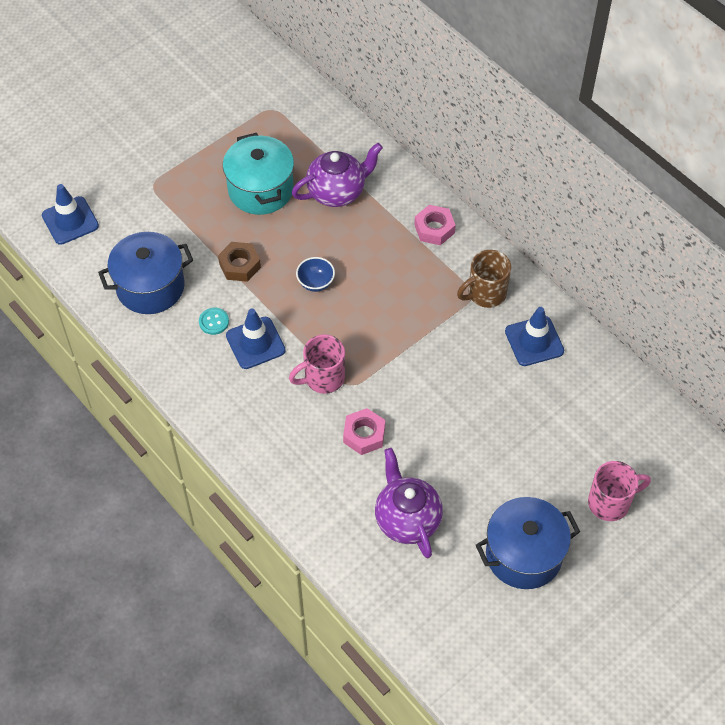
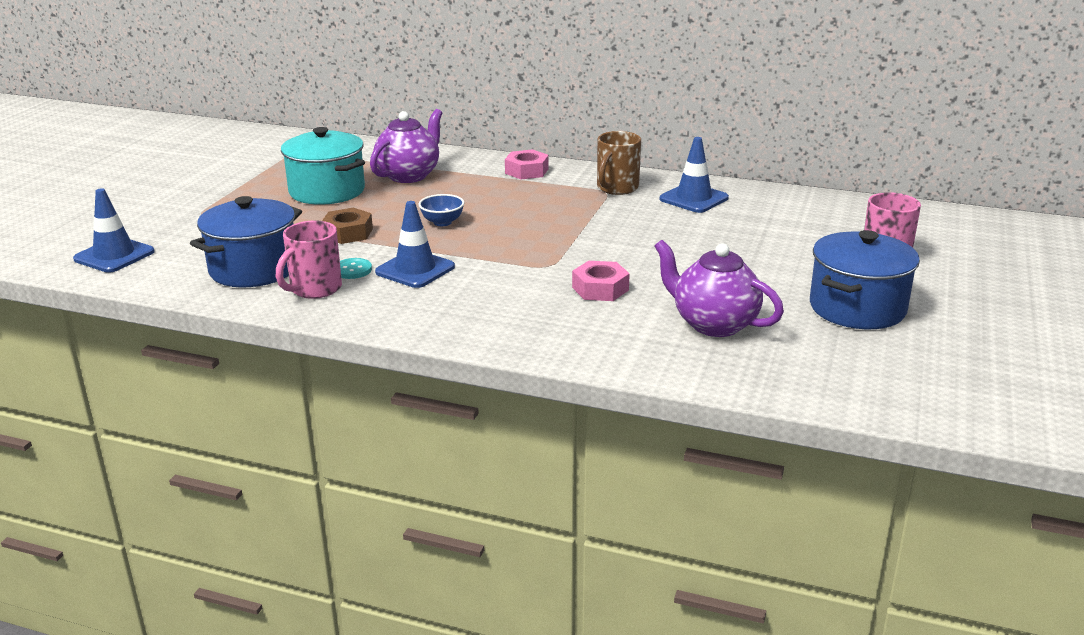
camera: 30 degrees left, 30 degrees down
(323, 378) = (514, 269): pink mug -> pink mug (314, 289)

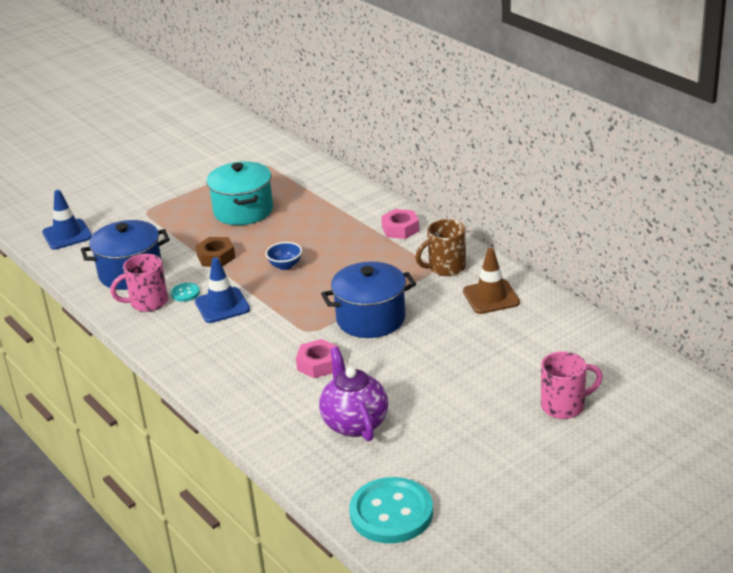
camera: 35 degrees right, 5 degrees up
(409, 175) = (313, 210): purple teapot -> none
(694, 198) = (491, 297): blue traffic cone -> brown traffic cone
(857, 308) = (473, 446): blue pot -> blue pot (371, 319)
(868, 384) = (391, 513): none -> turquoise button

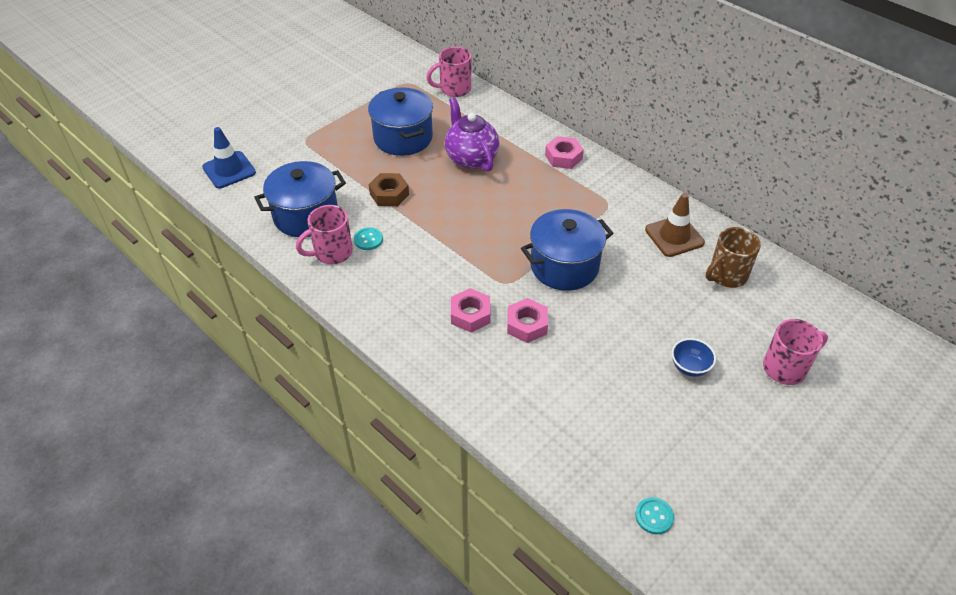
camera: 10 degrees left, 15 degrees up
(222, 306) = (410, 254): blue traffic cone -> none
(243, 211) = (403, 138): turquoise pot -> blue pot
(266, 355) = (470, 315): none -> pink nut
(285, 266) = (462, 203): blue bowl -> blue bowl (689, 367)
(307, 170) = (454, 89): none -> pink mug
(354, 423) = (584, 399): purple teapot -> purple teapot (471, 158)
(391, 513) = (654, 516): turquoise button -> turquoise button, size x0.44
(445, 268) = (620, 202): brown mug -> brown mug (726, 276)

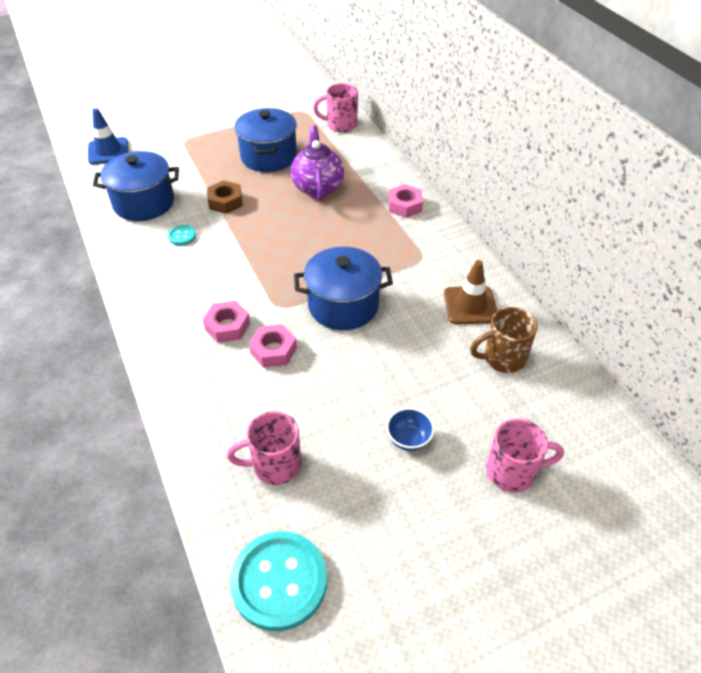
camera: 20 degrees right, 0 degrees up
(332, 253) = (144, 239): pink mug -> pink mug (275, 465)
(654, 516) = (279, 581): turquoise button -> turquoise button, size x2.29

